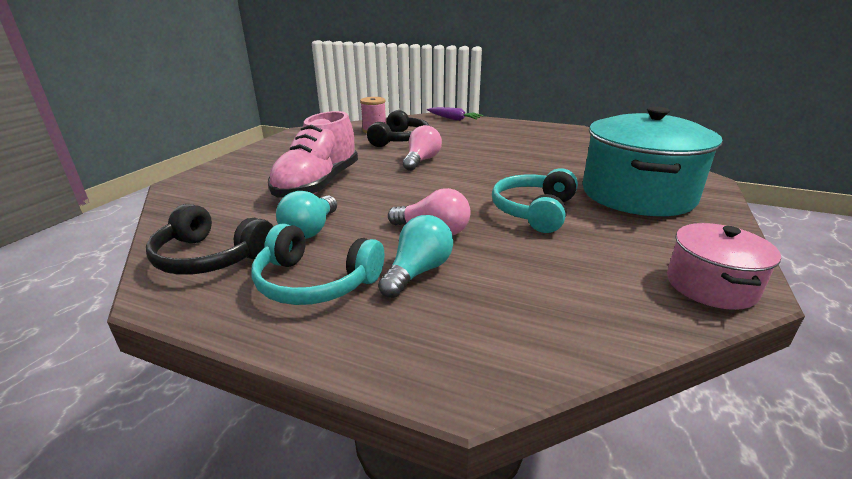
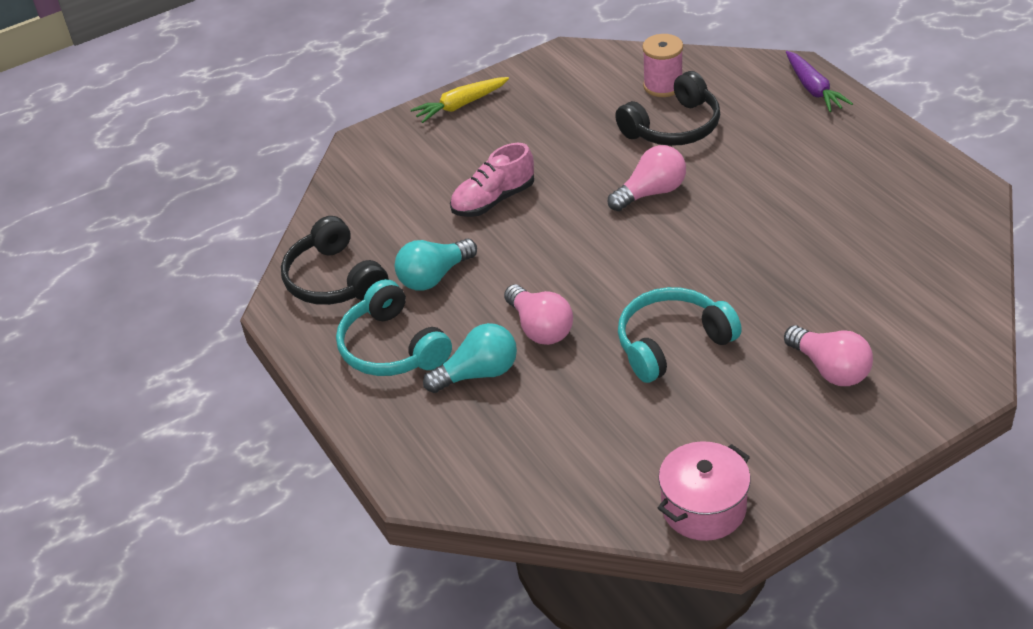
camera: 40 degrees right, 15 degrees up
(249, 157) = (460, 105): none -> yellow carrot
(318, 185) = (493, 200): pink shoe -> pink shoe, size x0.61
(637, 194) = (830, 369): turquoise pot -> pink light bulb

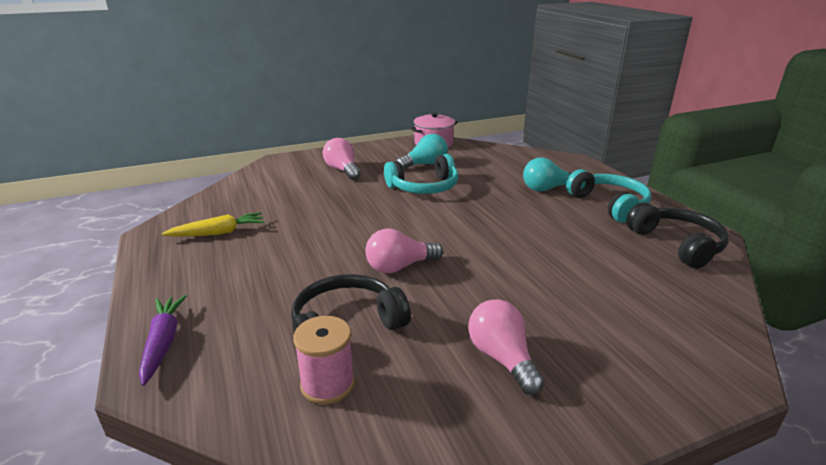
camera: 175 degrees left, 15 degrees down
(434, 277) = (591, 236): turquoise light bulb -> turquoise light bulb (425, 164)
(460, 105) = (612, 409): yellow carrot -> yellow carrot (218, 233)
(493, 200) = (548, 282): pink shoe -> none
(540, 328) = (507, 202): pink light bulb -> pink light bulb (502, 358)

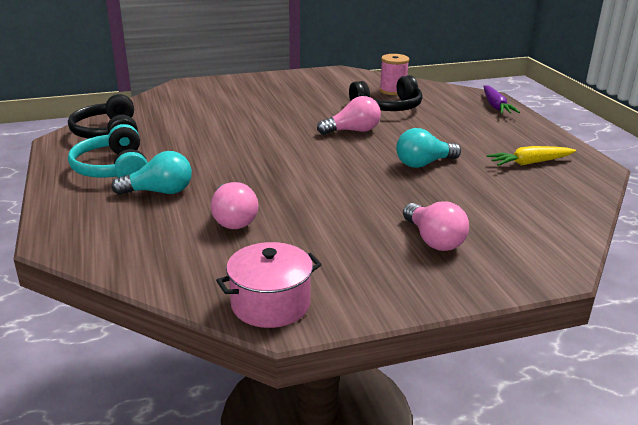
camera: 175 degrees left, 0 degrees up
(424, 187) = (315, 203): turquoise headphones -> none
(425, 164) = (303, 245): turquoise light bulb -> turquoise light bulb (423, 164)
(502, 358) = (299, 93): pink light bulb -> pink light bulb (233, 219)

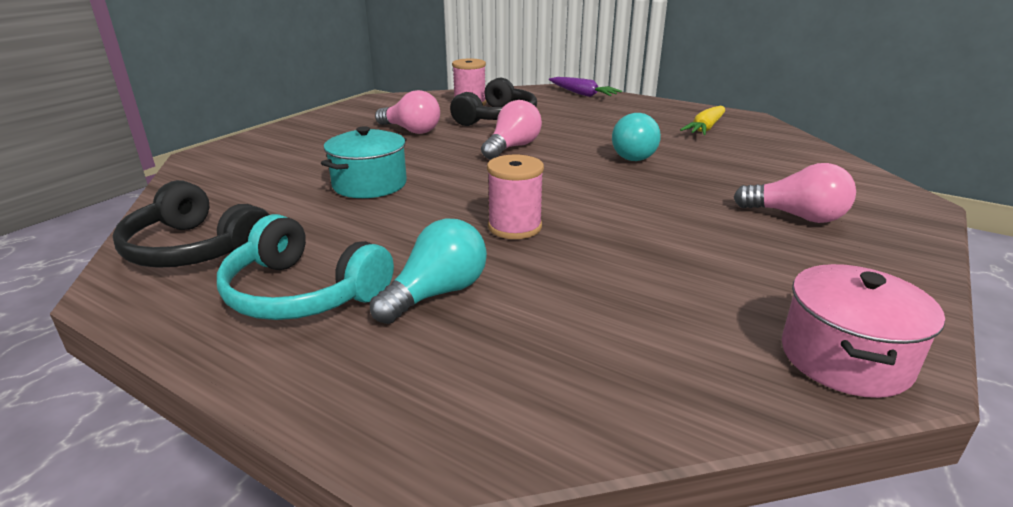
camera: 40 degrees left, 0 degrees up
(230, 127) = (369, 184): none -> turquoise pot
(233, 219) = (596, 284): pink light bulb -> pink light bulb (411, 130)
(254, 177) = (514, 227): none -> pink spool

